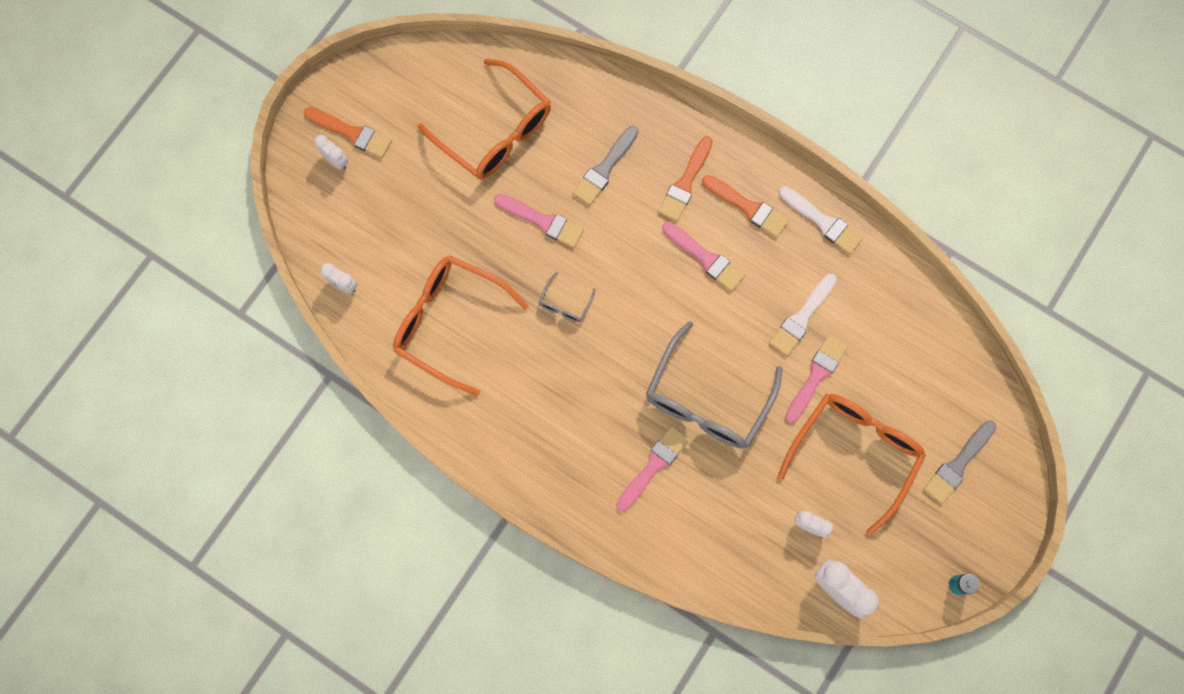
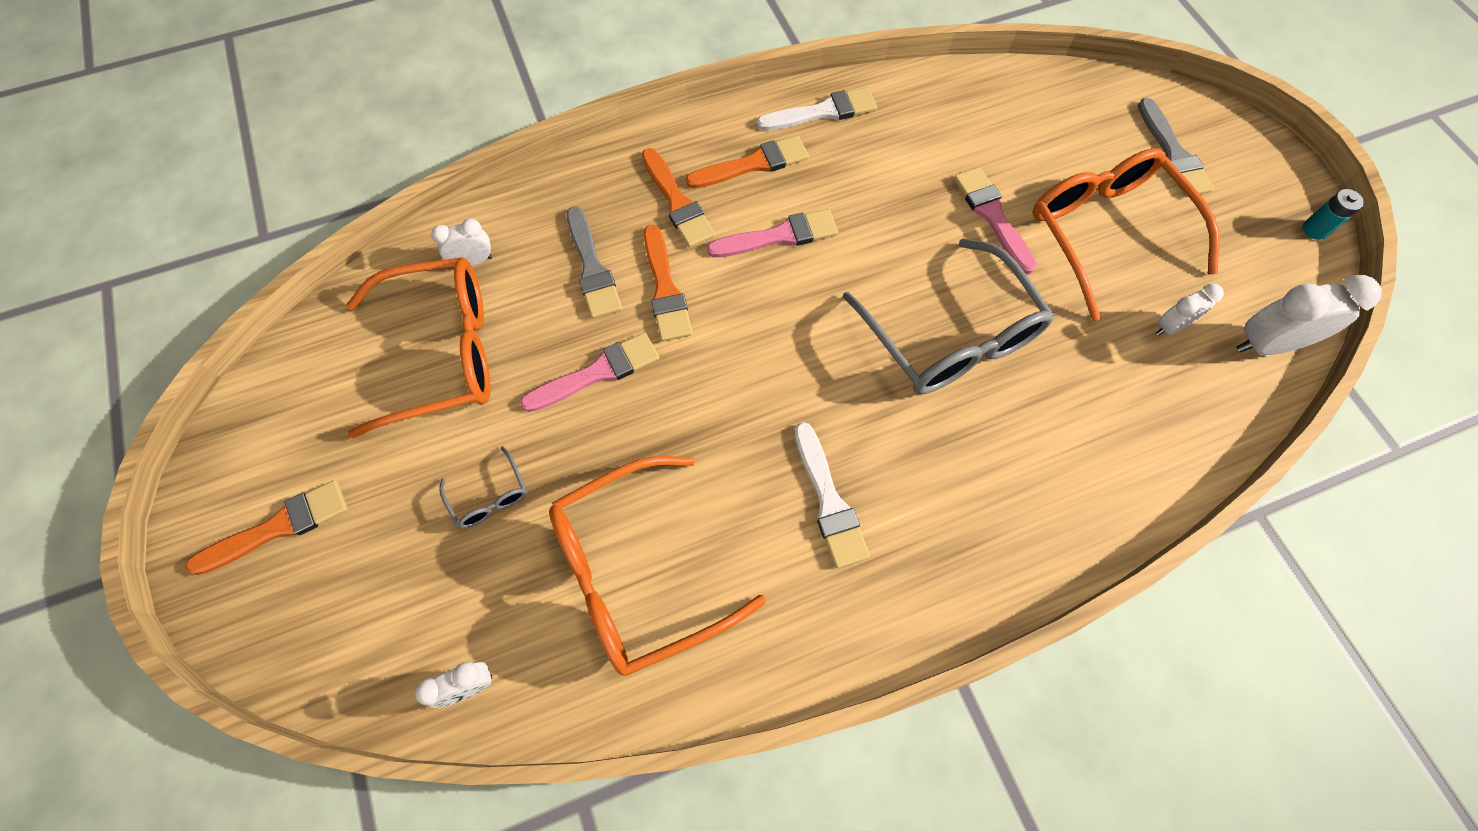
camera: 55 degrees left, 10 degrees down
(336, 160) = (294, 574): white clock -> white clock (473, 261)
(565, 304) = (720, 414): grey glasses -> grey glasses (489, 497)
(620, 219) = (665, 289): none -> orange brush
(653, 465) = (999, 445): pink brush -> none
(801, 317) = (915, 190): white brush -> white brush (829, 501)

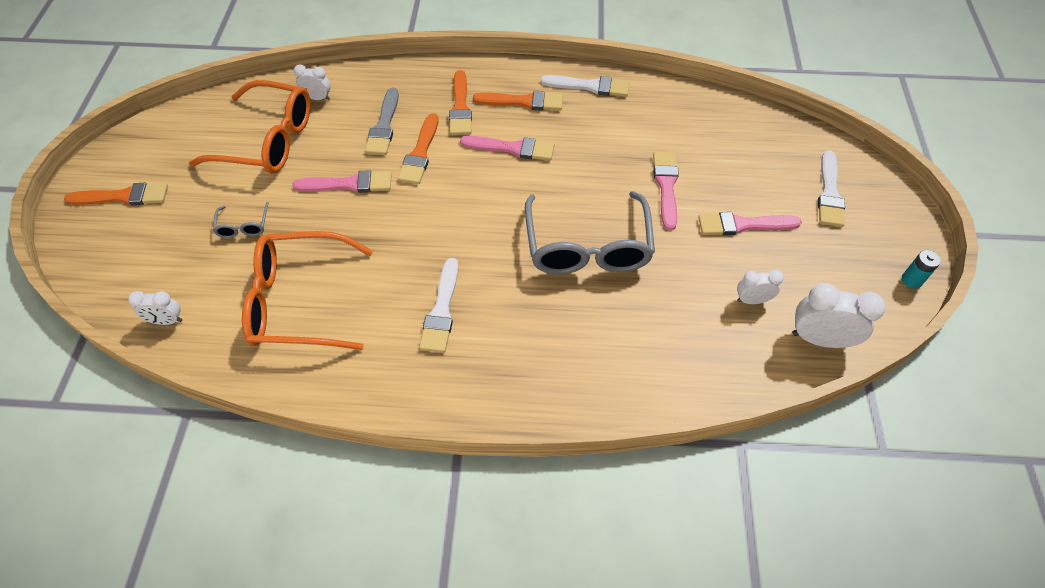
camera: 25 degrees right, 10 degrees down
(1105, 233) = (743, 225): orange glasses -> pink brush
(1172, 153) = (829, 193): grey brush -> white brush

